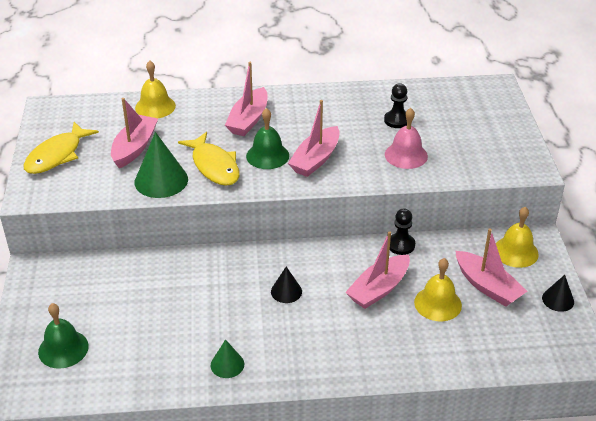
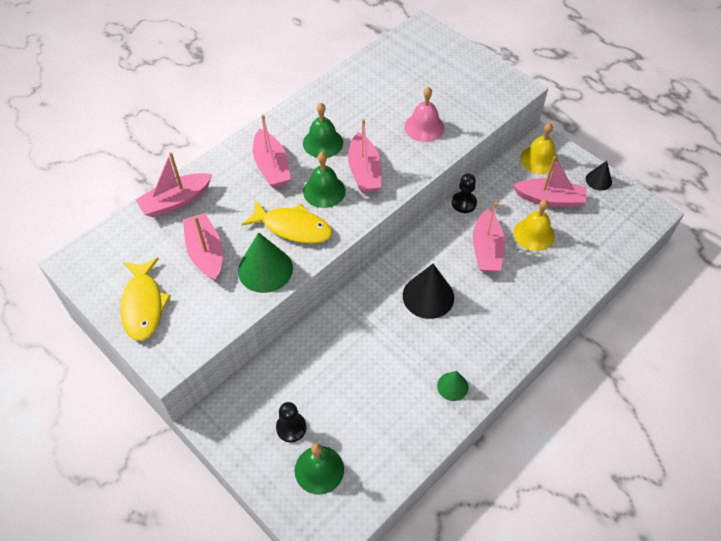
camera: 40 degrees left, 15 degrees up
(155, 106) = (176, 201): yellow bell -> pink boat
(286, 291) = (428, 296): black cone -> black cone, size x1.79
(307, 124) = (323, 143): none -> green bell
(397, 120) = (385, 99): black pawn -> black pawn (291, 428)

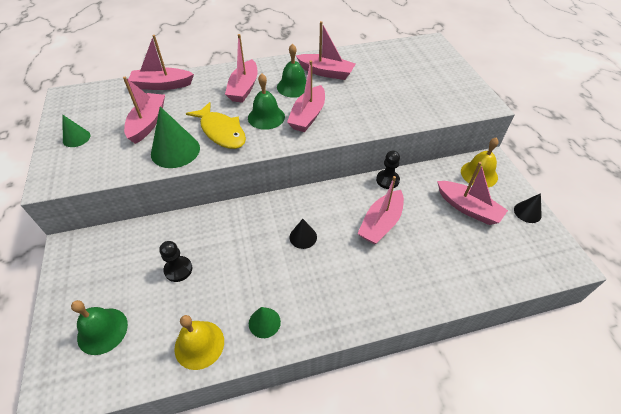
camera: 30 degrees right, 5 degrees down
(143, 305) = (76, 138): yellow fish -> green cone
(291, 428) = (114, 284): black pawn -> black pawn (178, 269)
(342, 111) = (326, 72): none -> pink boat
(424, 127) = (381, 104): pink bell -> none
(428, 296) = (303, 237): black cone -> black cone, size x0.56
(534, 234) = (433, 230): yellow bell -> yellow bell (199, 344)

